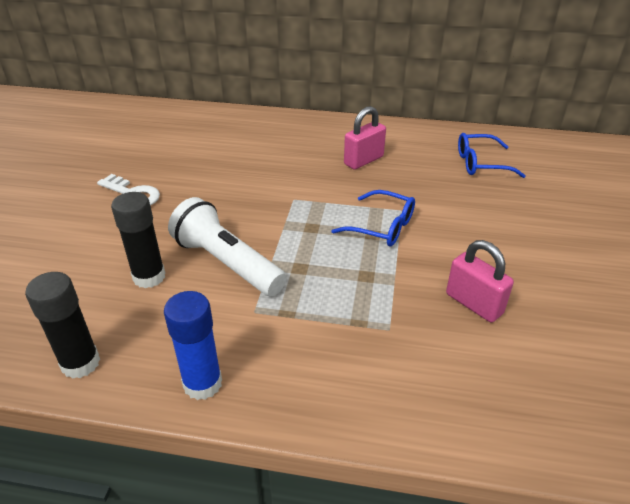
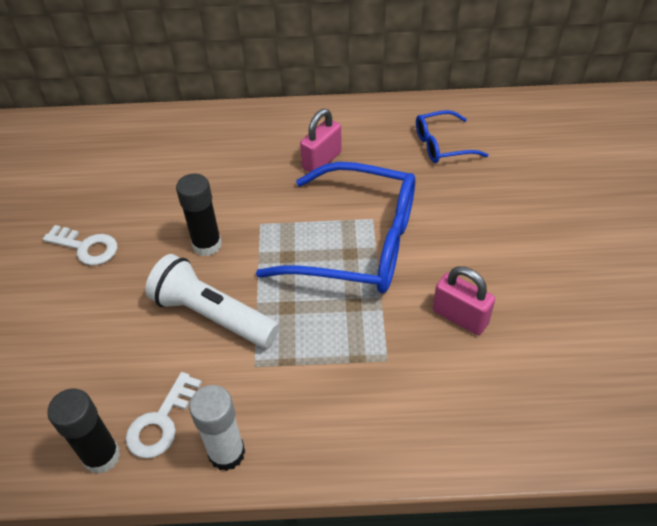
camera: 10 degrees left, 10 degrees up
(148, 344) = (161, 422): none -> white key
(149, 277) = (138, 346): black glue stick -> black glue stick (207, 245)
(202, 383) = (227, 453): blue glue stick -> white glue stick
(382, 227) = (357, 243): blue glasses -> blue glasses, size x2.02

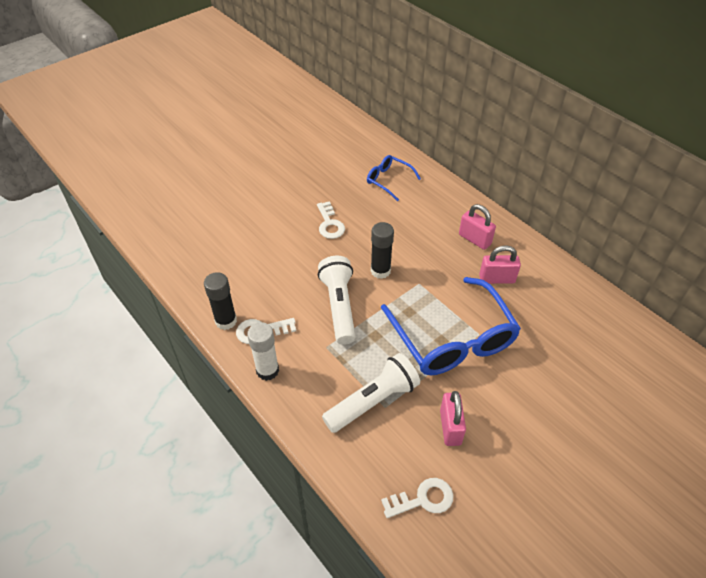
camera: 50 degrees right, 0 degrees up
(256, 144) = (474, 239): none -> pink padlock
(370, 366) = (373, 401): none -> white flashlight
(442, 145) = (582, 332): blue glasses -> blue glasses (388, 180)
(526, 400) = (423, 499): none -> white key

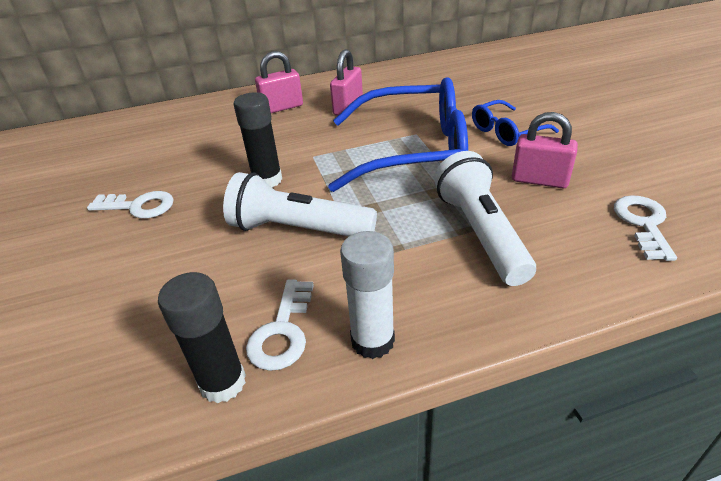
camera: 65 degrees left, 10 degrees down
(388, 180) = (125, 142): blue glasses -> blue glasses (506, 132)

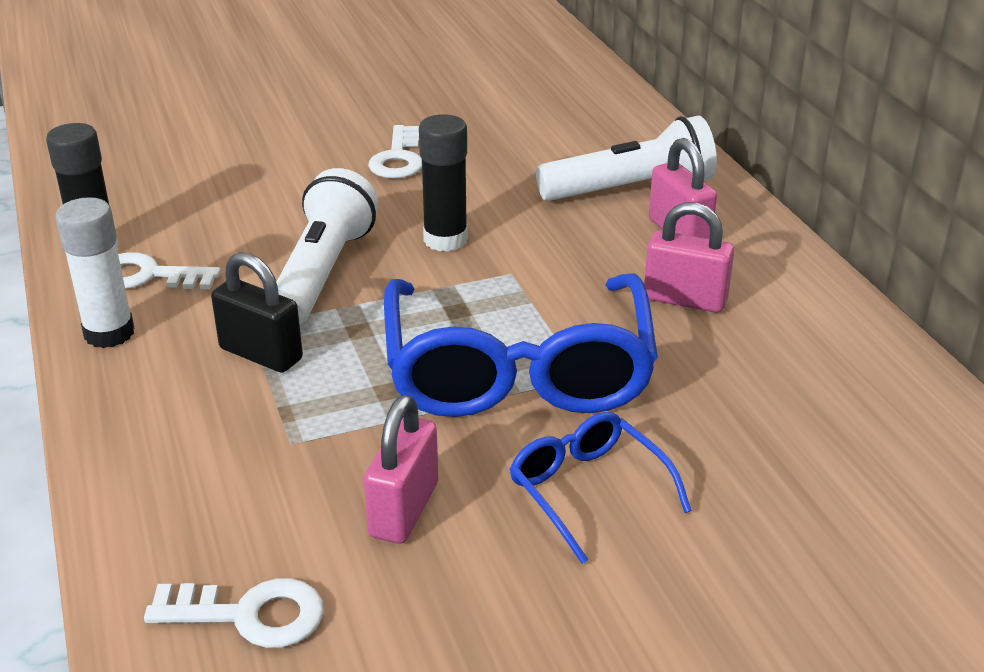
camera: 85 degrees right, 5 degrees down
(400, 248) = (261, 354): none -> black padlock
(480, 233) = (274, 427): white flashlight -> white flashlight (631, 190)

